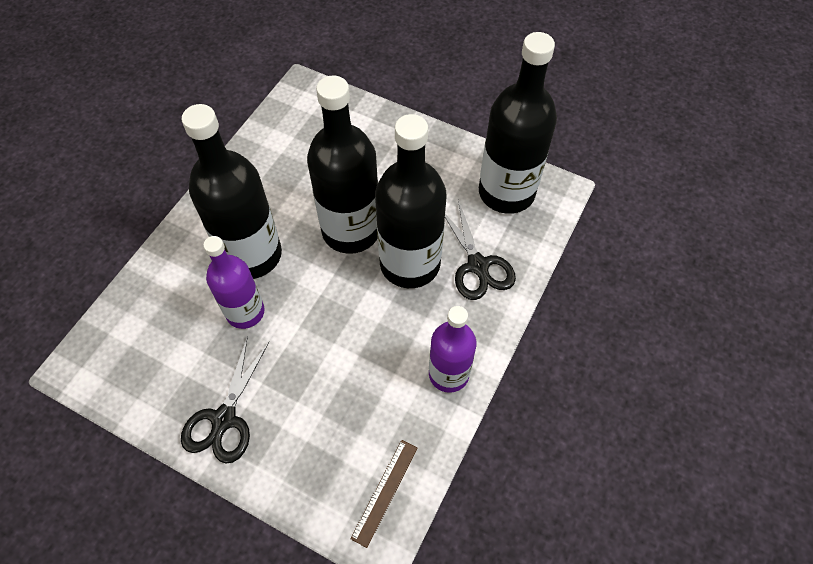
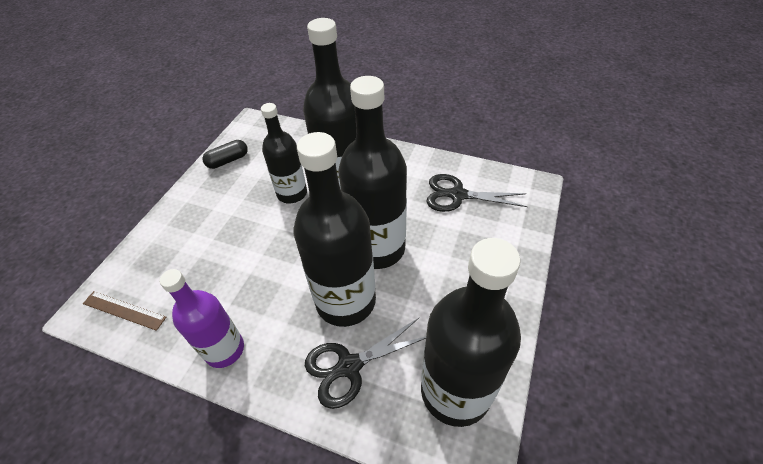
camera: 85 degrees right, 10 degrees down
(153, 396) = (228, 160): none -> black capsule
(224, 419) = (205, 199): black scissors -> black scissors (457, 195)
(245, 312) = (292, 193): purple bottle -> black bottle

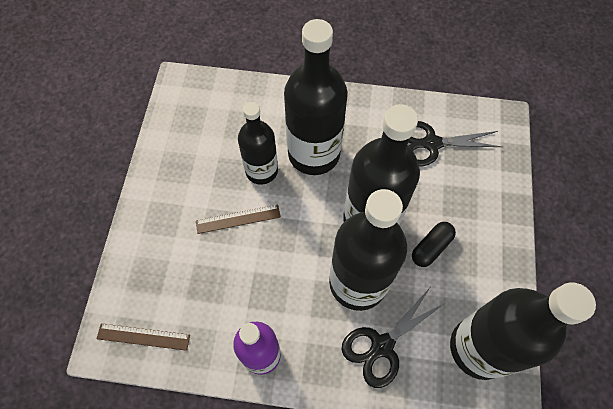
camera: 15 degrees left, 15 degrees up
(228, 160) = (174, 140): black capsule -> black capsule (431, 247)
(255, 228) = (238, 219): none -> brown ruler

